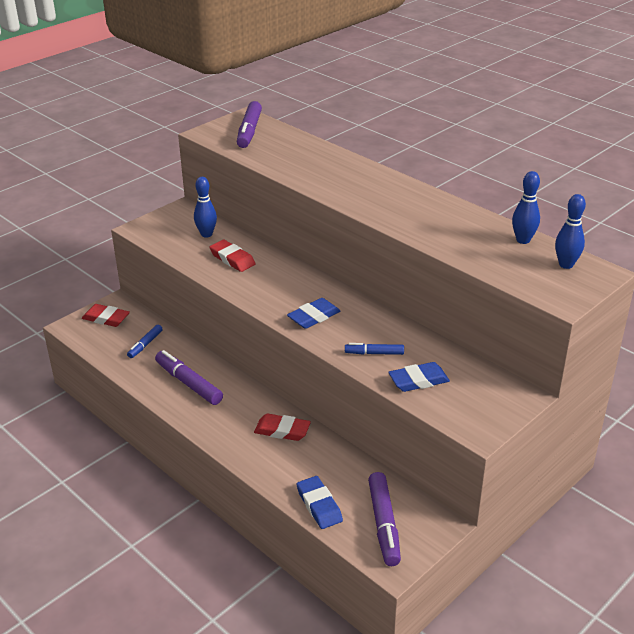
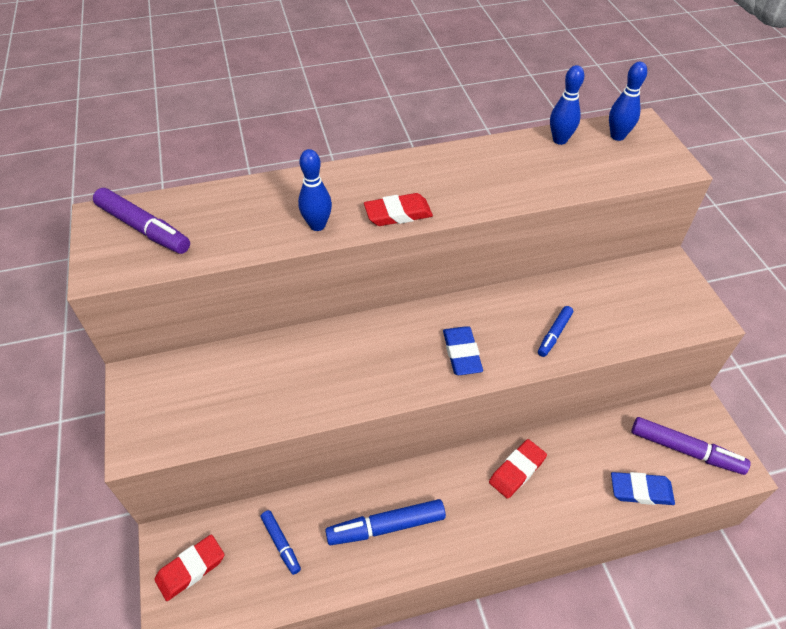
camera: 60 degrees left, 15 degrees up
(188, 383) = (386, 526): purple marker -> blue marker
(206, 234) = (218, 378): blue bowling pin -> blue bowling pin (317, 225)
(232, 259) = (294, 376): red eraser -> red eraser (398, 214)
(418, 380) = (615, 322): blue eraser -> none

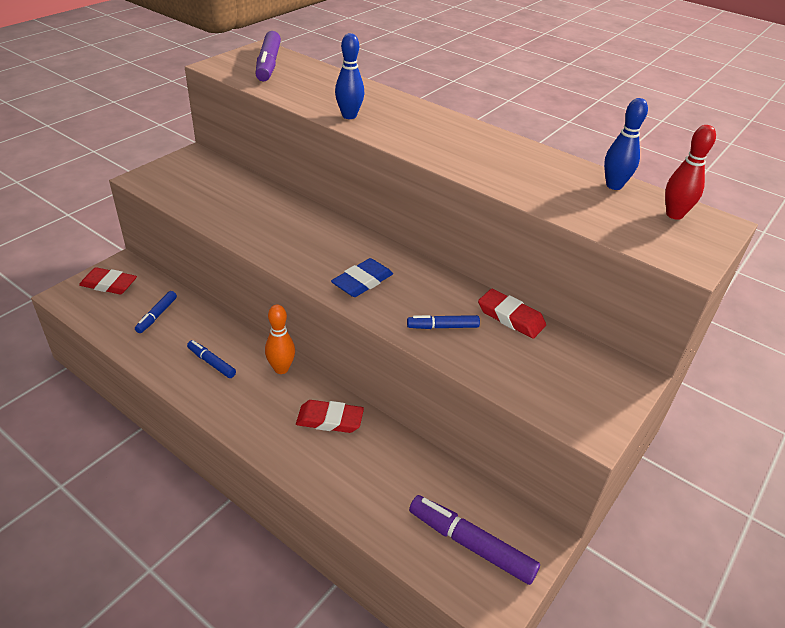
camera: 50 degrees right, 10 degrees down
(386, 526) = (211, 362): blue marker -> blue marker, size x0.58
(398, 214) = (405, 141): red eraser -> red eraser (510, 317)
(433, 474) = (281, 369): none -> orange bowling pin
(617, 136) = (674, 214): blue bowling pin -> red bowling pin
(641, 491) = (387, 522): blue eraser -> none
(685, 450) = (471, 544): purple marker -> purple marker turned 135 degrees clockwise

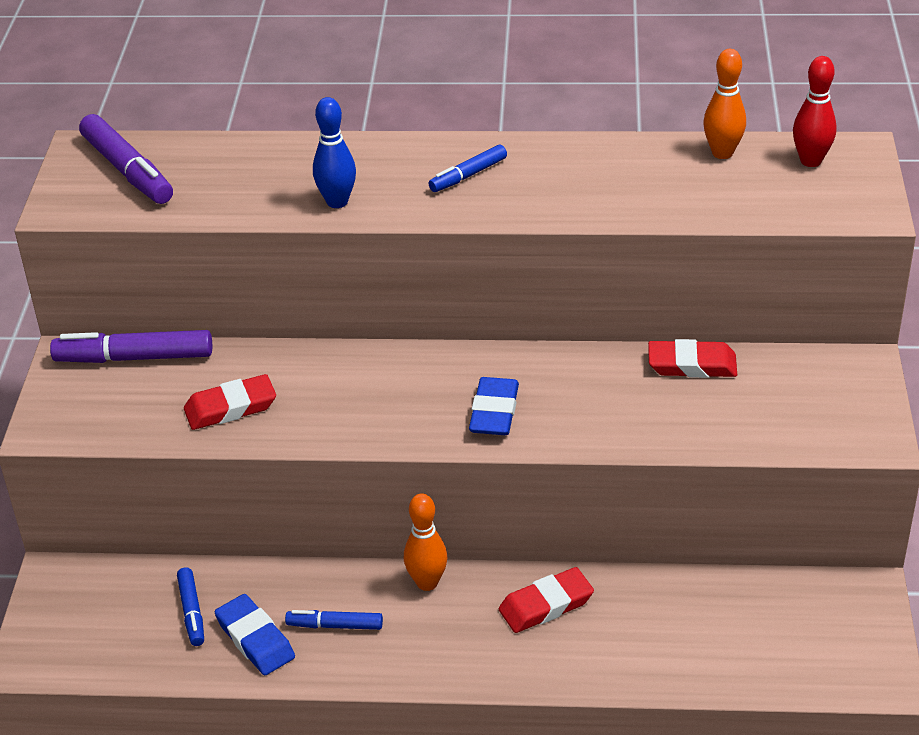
camera: 30 degrees left, 0 degrees up
(109, 284) = (71, 611): red eraser -> red eraser (230, 408)
(168, 346) = (255, 639): none -> blue eraser
(442, 327) = (635, 415): blue marker -> blue marker (468, 175)
(471, 544) = (811, 637): purple marker -> purple marker (134, 357)
(614, 185) = (722, 153): blue bowling pin -> orange bowling pin

